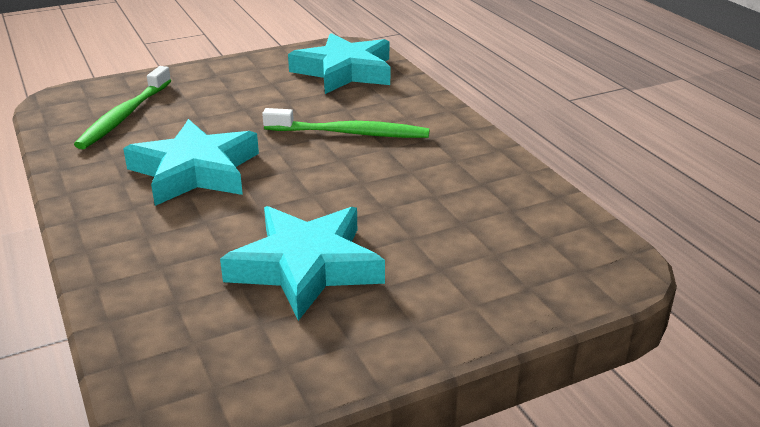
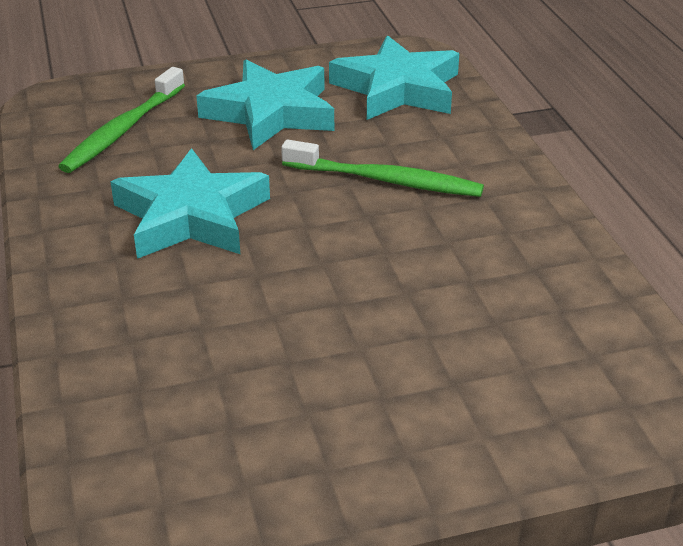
camera: 10 degrees right, 5 degrees up
(305, 267) = (295, 361): turquoise star -> turquoise star (270, 113)

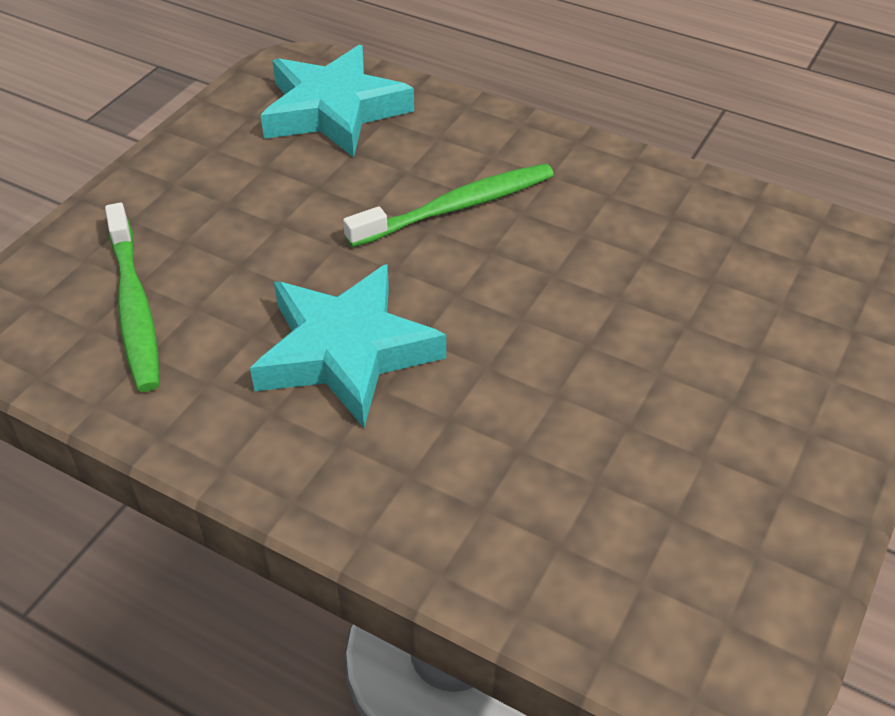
camera: 45 degrees left, 10 degrees up
(270, 113) = (256, 200): turquoise star -> none

